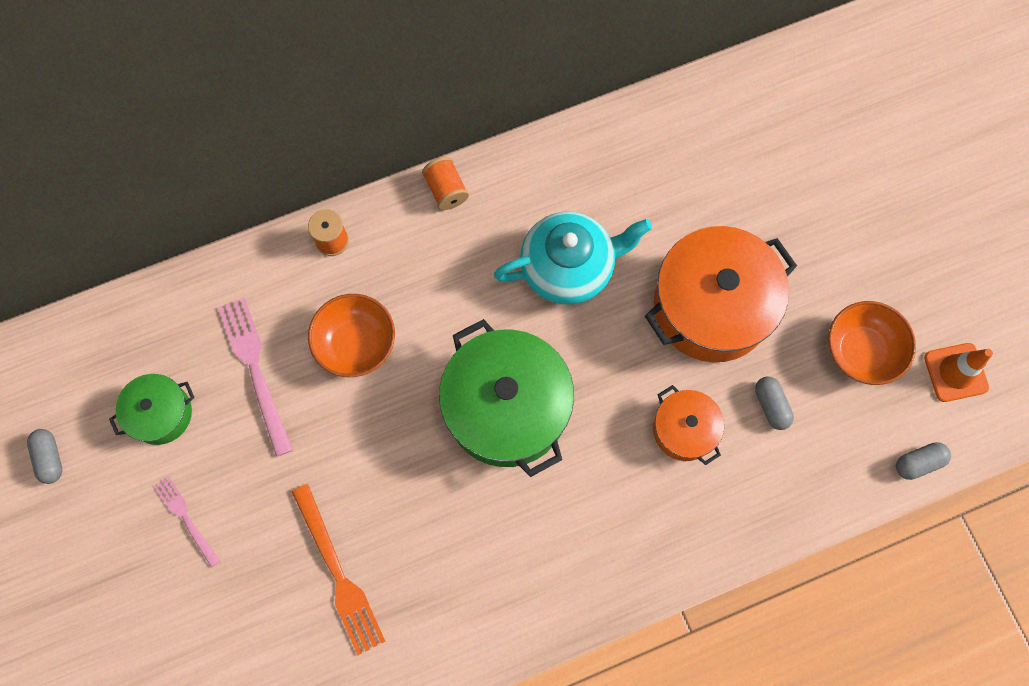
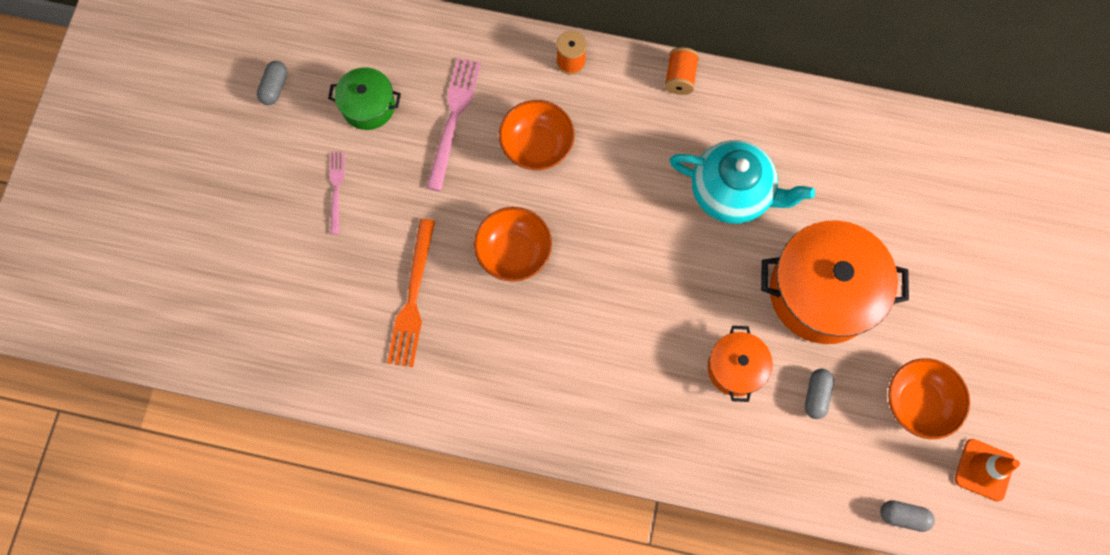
camera: 35 degrees right, 0 degrees up
(405, 462) = (514, 252): none -> orange bowl
(507, 408) = (614, 263): green pot -> none

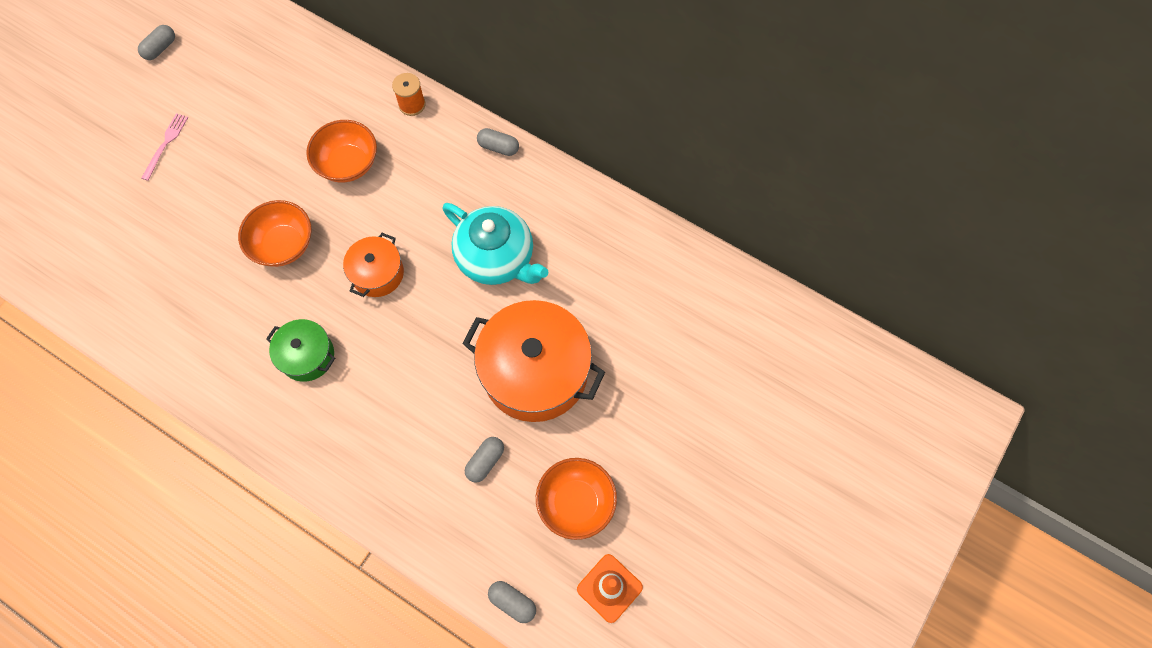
camera: 20 degrees right, 5 degrees down
(368, 106) = (227, 87): green pot -> green pot (307, 356)
(413, 298) = (180, 253): orange fork -> none
(453, 118) = (291, 119): pink fork -> none
(680, 78) = (498, 147): orange spool -> grey capsule
(736, 368) = (425, 411): orange pot -> orange pot (377, 273)

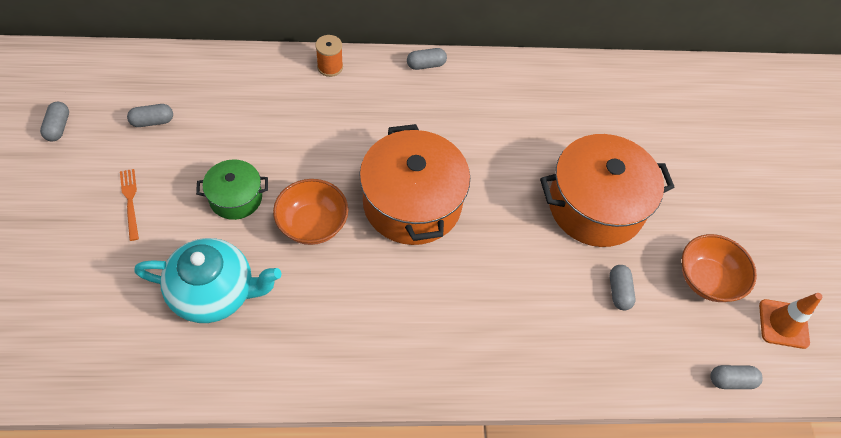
camera: 40 degrees left, 10 degrees down
(166, 144) = (130, 201): pink fork -> orange fork
(232, 81) = (152, 121): none -> grey capsule
(307, 356) = (409, 299): green pot -> green pot (235, 198)
(348, 164) = (314, 135): orange bowl -> none
(377, 273) = (412, 203): orange pot -> orange pot, size x1.91
(497, 258) = (495, 142): turquoise teapot -> turquoise teapot (215, 292)

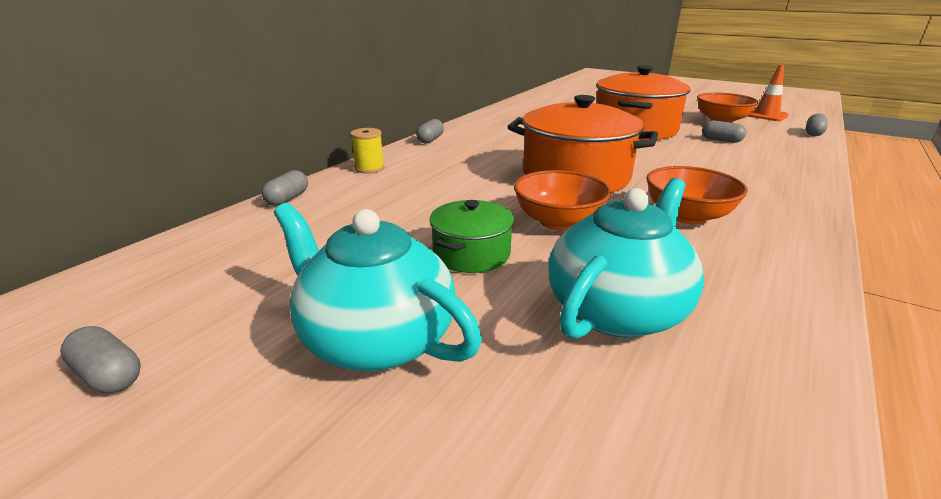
camera: 50 degrees left, 30 degrees down
(130, 201) = (376, 339): orange fork -> turquoise teapot
(152, 121) = (264, 278): grey capsule -> grey capsule (288, 199)
(330, 67) = (369, 168): orange spool -> yellow spool
(377, 300) = (687, 216): none -> orange bowl

